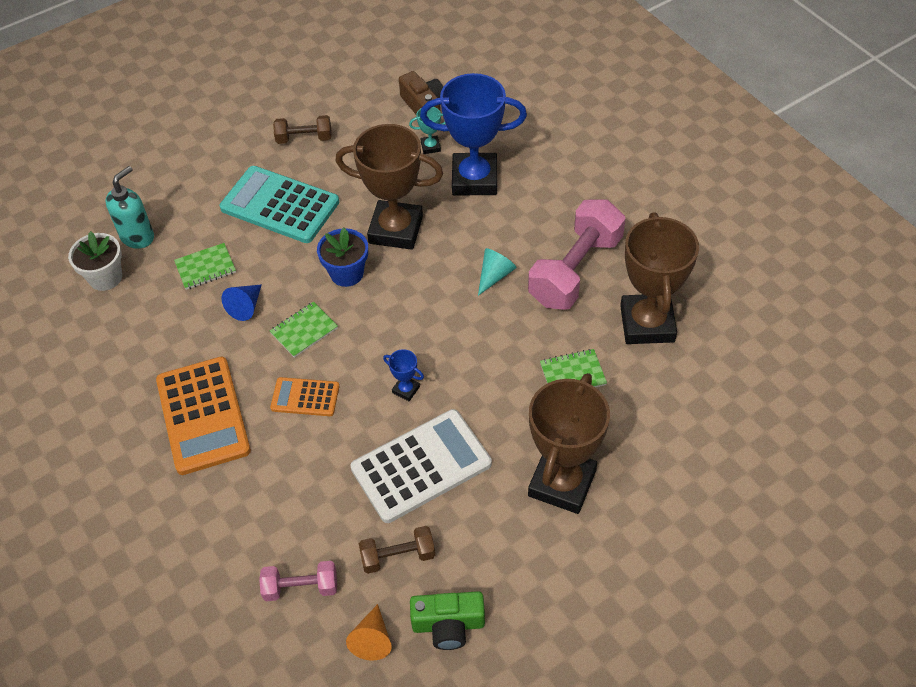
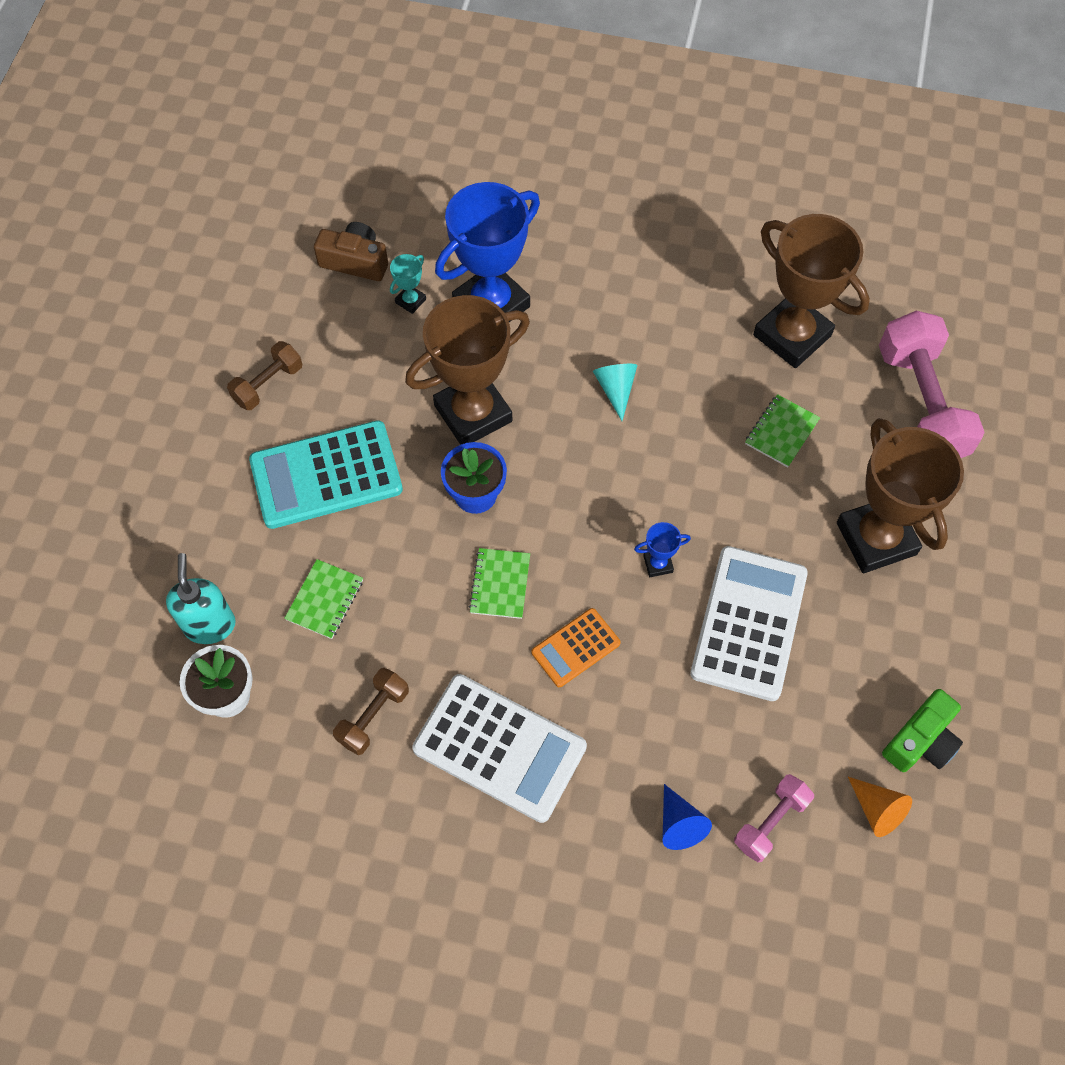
camera: 45 degrees left, 10 degrees up
(203, 415) = (499, 748): orange calculator -> white calculator
(246, 307) = (414, 607): blue cone -> blue cone (679, 824)
(398, 556) = (818, 720): brown dumbbell -> brown dumbbell (373, 716)
(575, 270) = (680, 330): pink dumbbell -> pink dumbbell (920, 404)

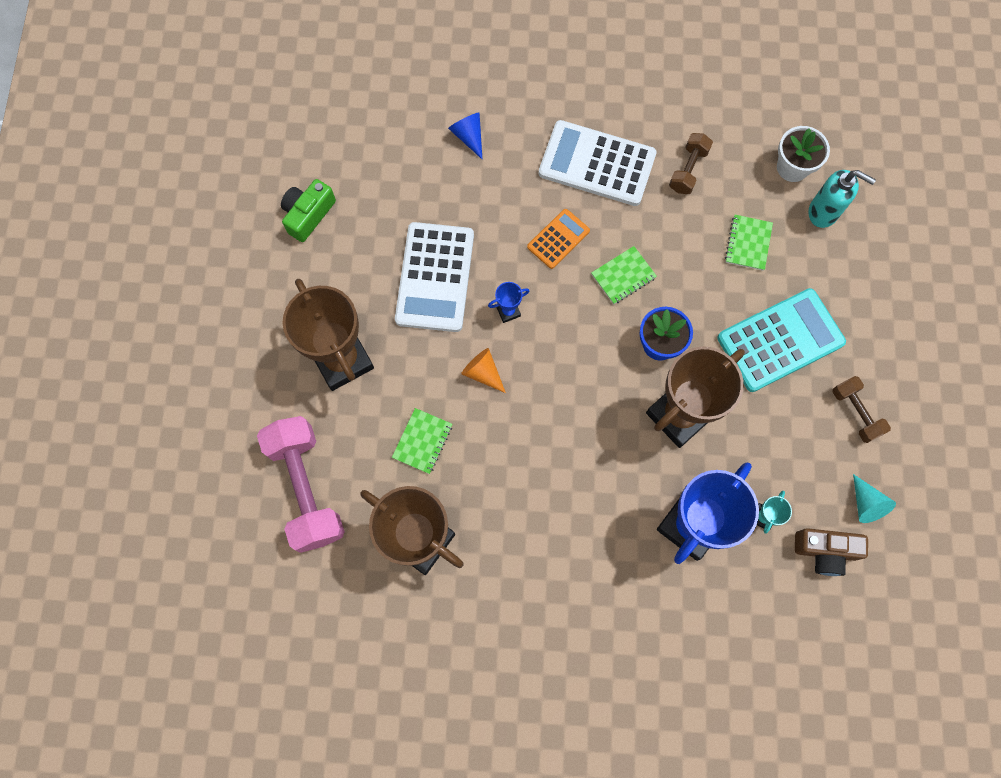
camera: 170 degrees right, 10 degrees up
(210, 625) = (823, 212): turquoise soap dispenser -> turquoise soap dispenser turned 45 degrees counterclockwise
(268, 384) = (855, 412): brown dumbbell -> brown dumbbell turned 60 degrees counterclockwise
(500, 584) = (623, 276): green notebook -> green notebook turned 60 degrees clockwise
(615, 389) = (566, 458): turquoise cone -> turquoise cone (866, 504)
(770, 822) = (408, 147): pink dumbbell -> none
(877, 810) = (338, 165): orange cone -> orange cone (483, 372)

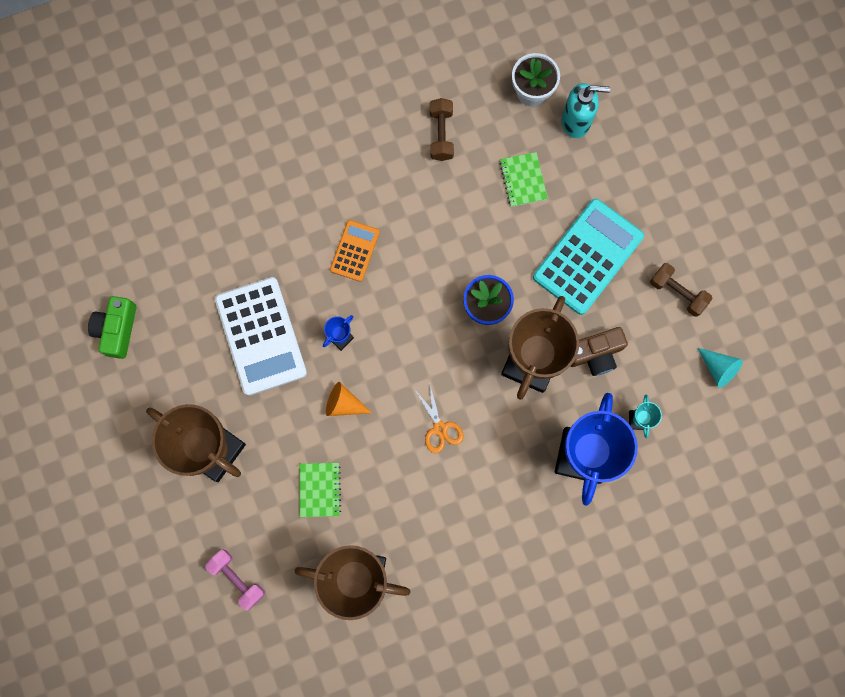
camera: 25 degrees left, 5 degrees up
(306, 488) = (237, 579): pink dumbbell -> pink dumbbell, size x0.52
(468, 136) = (229, 189): blue cone -> none
(563, 436) = (440, 428): none -> orange scissors
(597, 164) = (357, 164): white calculator -> none
(623, 276) = (427, 259): green notebook -> none
(825, 551) = (701, 425): brown camera -> brown camera (594, 354)

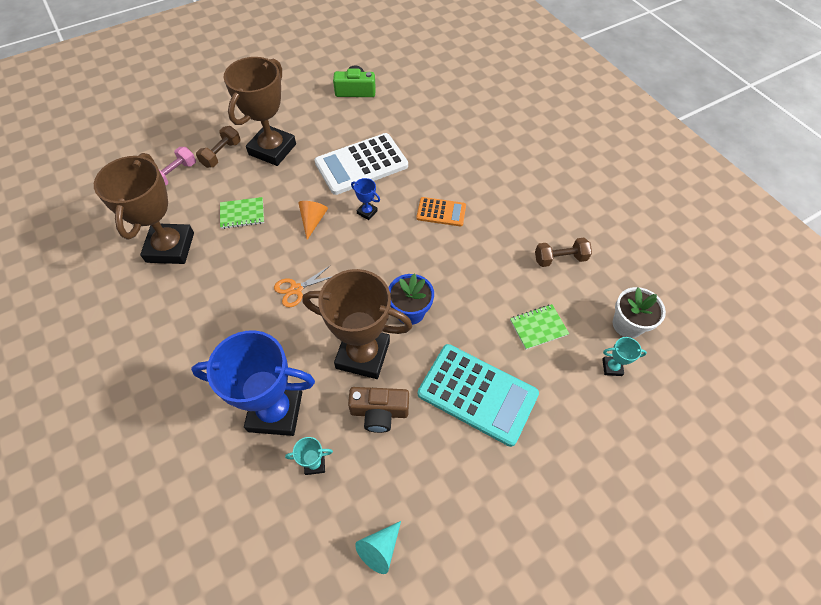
camera: 80 degrees right, 20 degrees down
(576, 122) = (612, 367): turquoise soap dispenser -> turquoise trophy
(594, 354) = (379, 412): brown camera -> brown camera turned 60 degrees counterclockwise
(677, 292) = (458, 491): brown dumbbell -> brown dumbbell (221, 154)

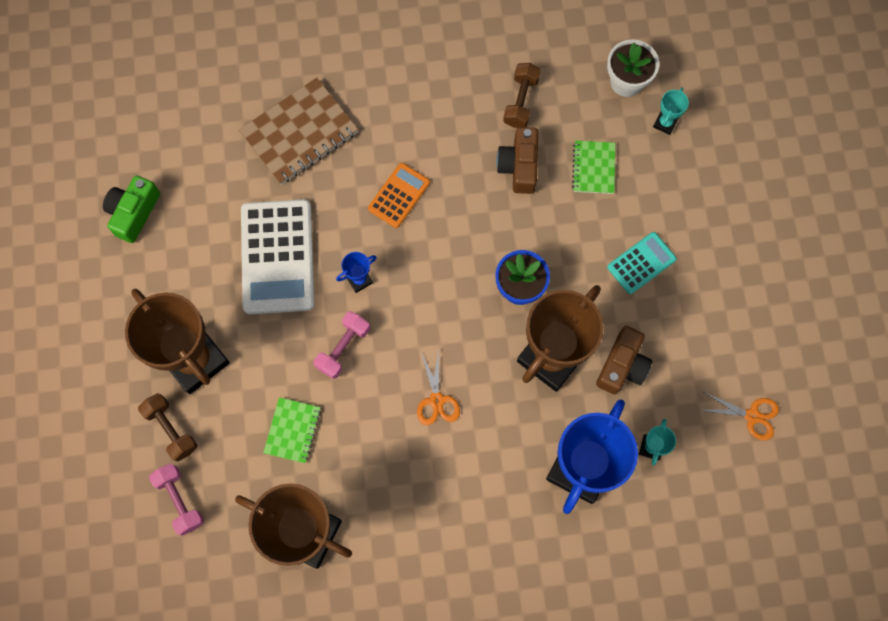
camera: 65 degrees left, 15 degrees up
(313, 220) = (343, 348): orange cone -> pink dumbbell
(379, 549) = (752, 416): turquoise cone -> orange scissors
(453, 145) = (299, 133): none -> brown notebook
(477, 394) = (641, 263): turquoise calculator -> turquoise calculator, size x0.53
(508, 276) = (519, 166): none -> brown camera

